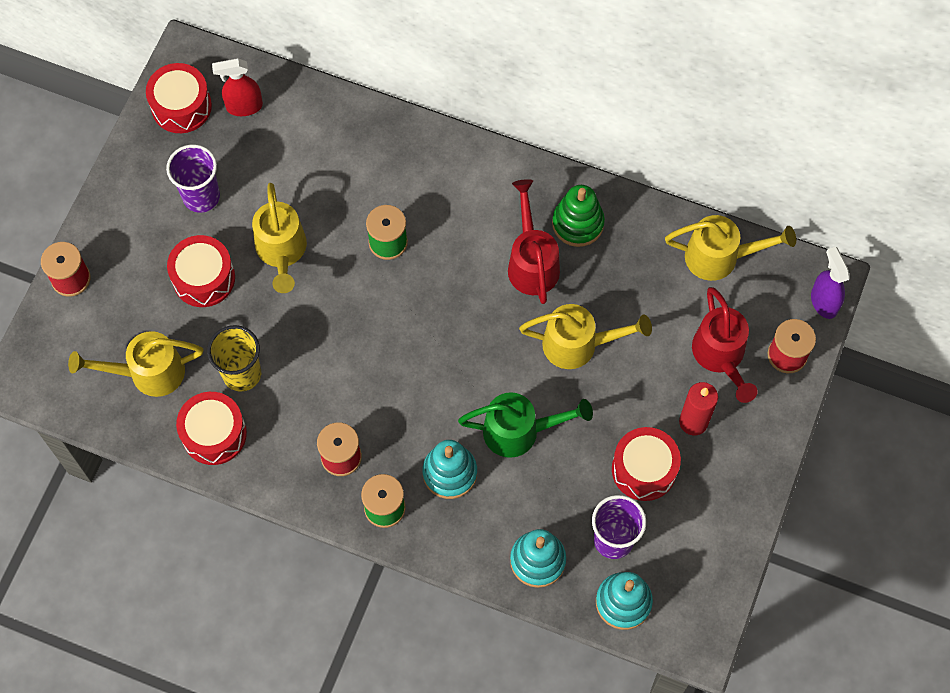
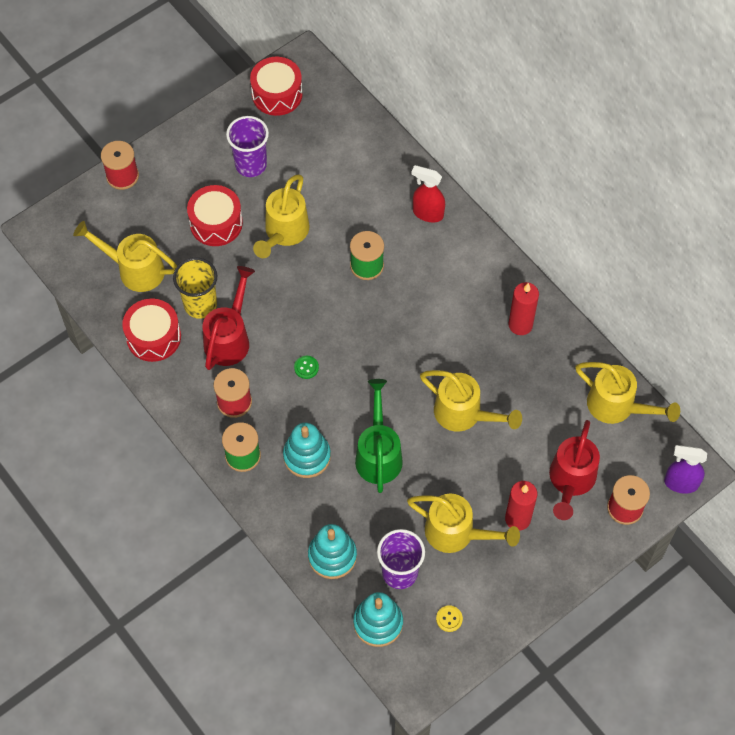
camera: 30 degrees right, 5 degrees down
(244, 106) = (322, 116): red spray bottle -> red spray bottle (427, 213)
(392, 381) = (306, 367): none -> green button
(519, 431) = (378, 454): green watering can -> green watering can turned 120 degrees counterclockwise
(532, 262) = (466, 335): red watering can -> red watering can (229, 338)
(578, 223) = (520, 325): green stacking toy -> red candle
(644, 469) = (456, 533): red drum -> yellow watering can
(688, 559) = (449, 619): none -> yellow button
(823, 302) = (680, 483): purple spray bottle -> purple spray bottle turned 90 degrees counterclockwise

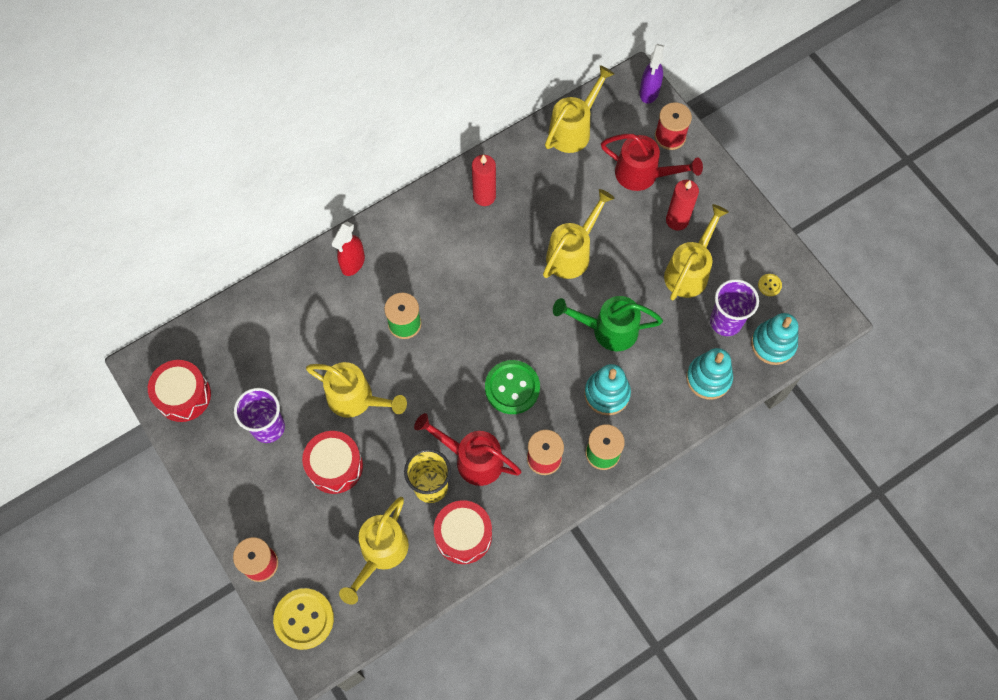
camera: 85 degrees left, 5 degrees up
(73, 216) = (304, 619): none -> yellow button
(306, 367) = (512, 388): green button -> green button, size x2.27

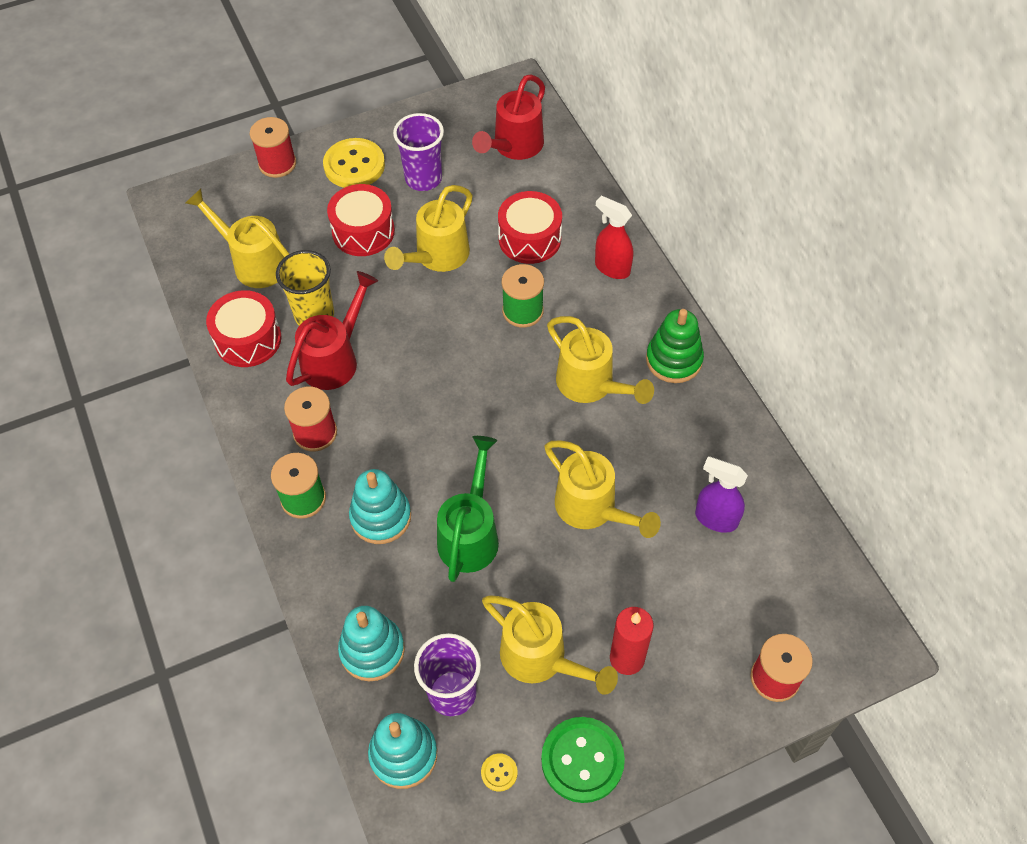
camera: 100 degrees right, 10 degrees down
(183, 395) = (476, 113): red drum -> red drum (529, 239)
(304, 619) = (208, 194): yellow button -> yellow button (354, 165)
(436, 212) = (674, 360): none -> green stacking toy
(484, 196) = (692, 416): red candle -> none
(512, 388) = (414, 411): green button -> green button (582, 760)
(573, 129) = (793, 542): yellow watering can -> yellow watering can (591, 385)
(643, 174) = (709, 625): red watering can -> red watering can (514, 146)
(649, 92) = (858, 662): purple spray bottle -> purple spray bottle (715, 518)

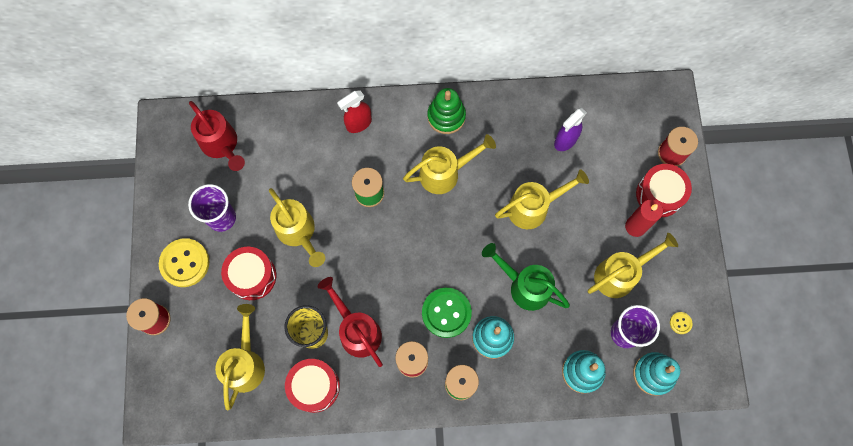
camera: 70 degrees left, 15 degrees up
(254, 262) = (245, 363): yellow watering can -> yellow watering can turned 135 degrees clockwise
(529, 239) = (310, 166): red drum -> red drum (659, 194)
(582, 760) = (687, 274): green button -> green button (446, 313)

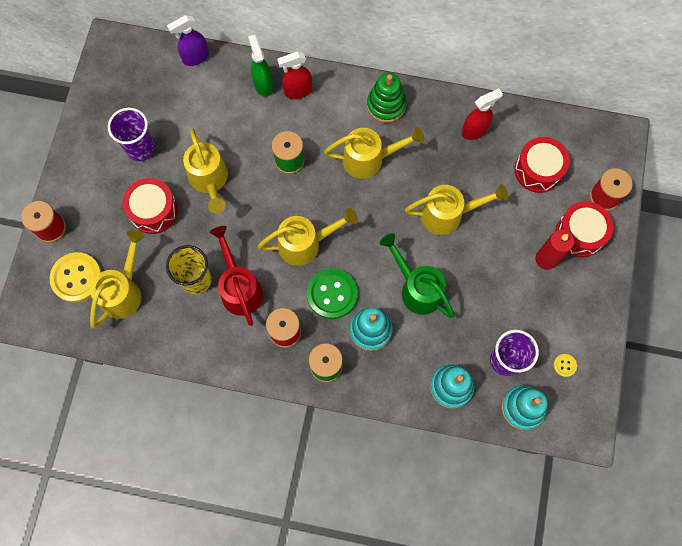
camera: 15 degrees right, 0 degrees up
(185, 263) = (93, 182): yellow button -> yellow button (77, 278)
(221, 145) = (160, 79): red watering can -> none
(314, 386) = (183, 331): red drum -> red drum (538, 170)
(323, 125) = (263, 84): none -> green spray bottle
(536, 120) = (475, 130): none -> red spray bottle
(565, 141) = (498, 158): purple spray bottle -> purple spray bottle (195, 57)
(620, 274) = (516, 302): yellow watering can -> yellow watering can (305, 244)

